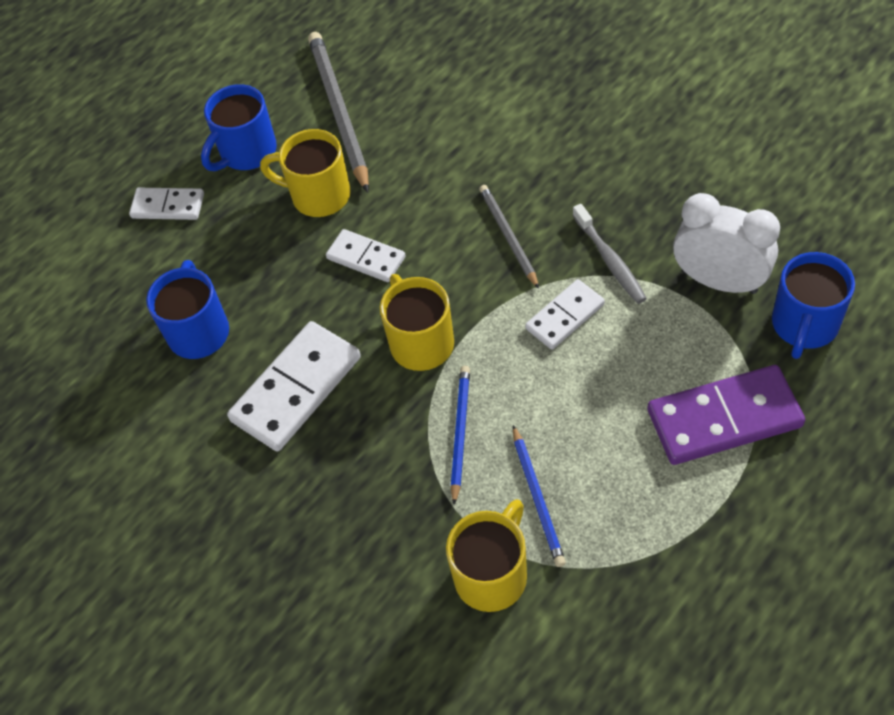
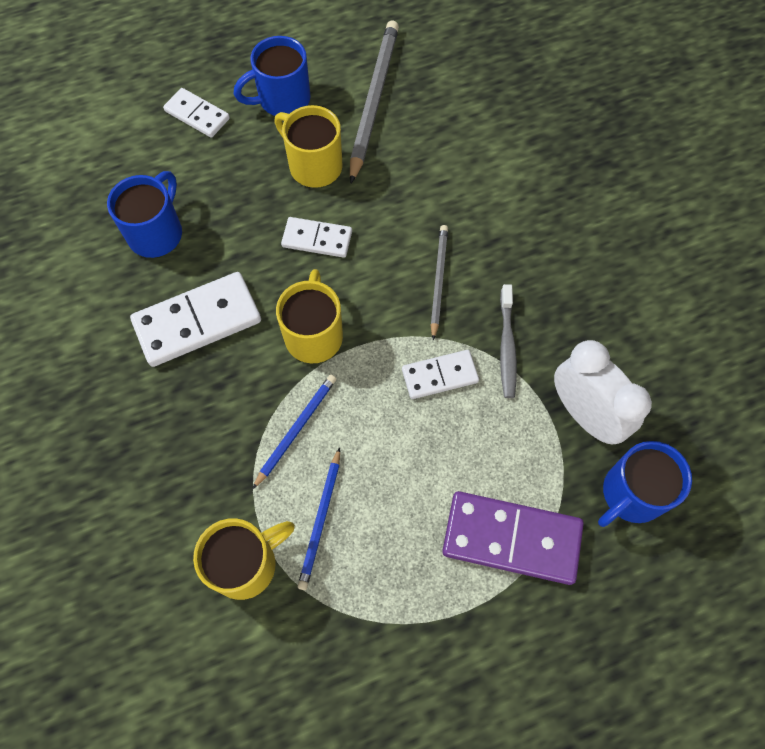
camera: 20 degrees right, 10 degrees up
(366, 258) = (317, 239): white domino -> white domino turned 45 degrees counterclockwise

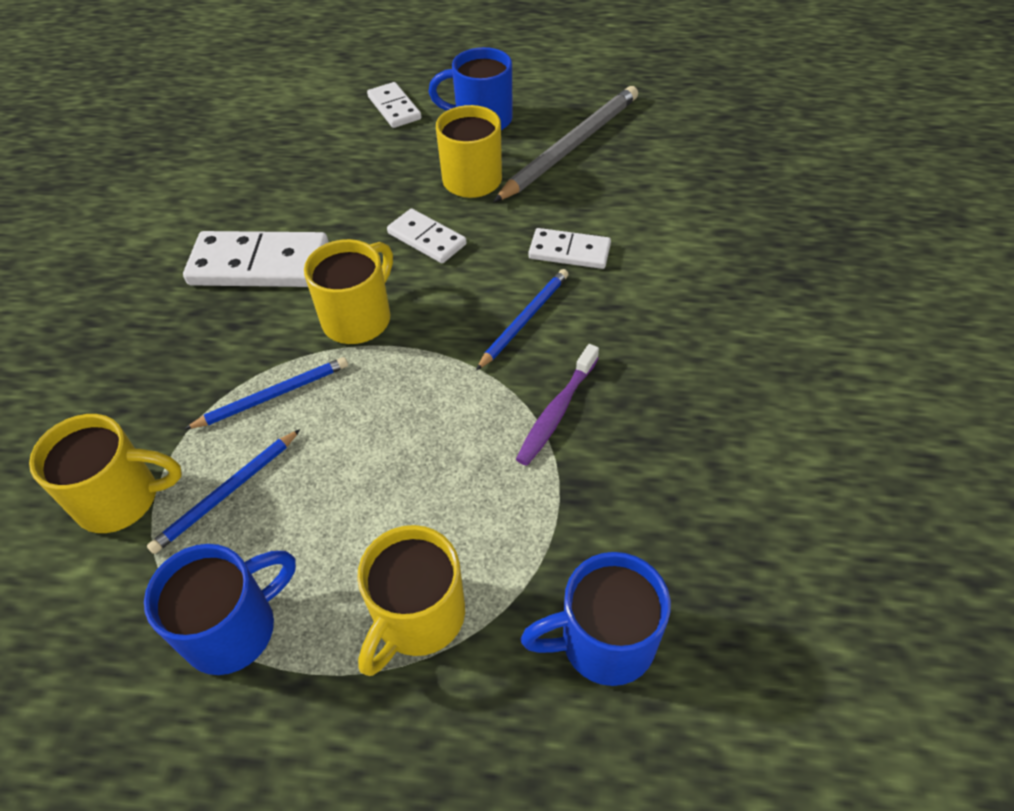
camera: 30 degrees right, 15 degrees down
(157, 233) = (284, 182): blue mug -> blue mug (234, 628)
(438, 281) = (524, 320): grey pencil -> blue pencil
(439, 376) = (460, 409): white domino -> white domino (569, 252)
(506, 346) = (557, 411): grey toothbrush -> purple toothbrush
(511, 539) = (417, 618): purple domino -> yellow mug
(585, 414) = (603, 523): white clock -> none

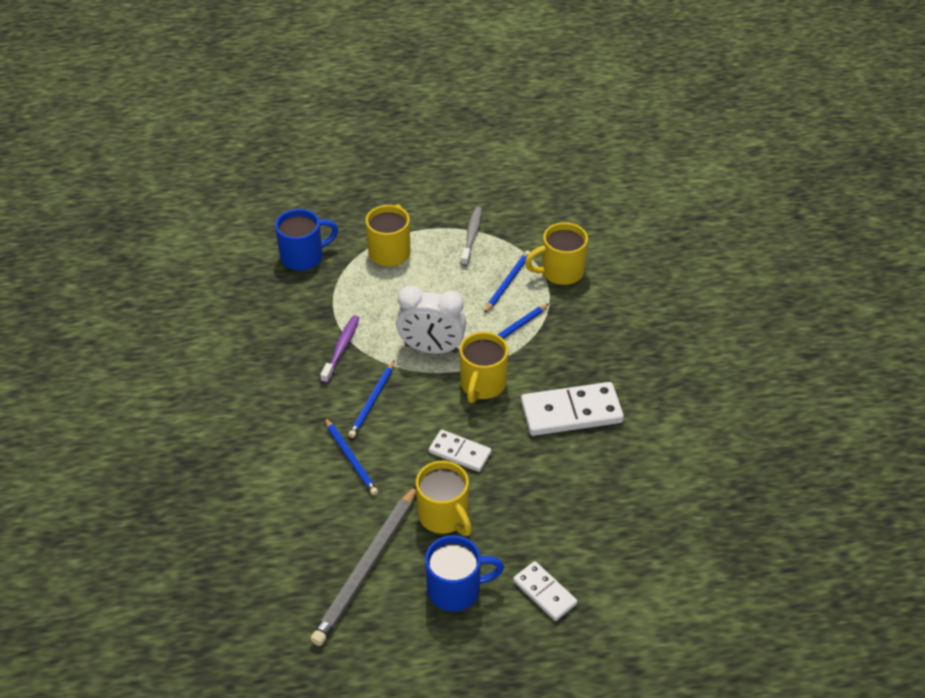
camera: 165 degrees right, 5 degrees down
(234, 628) = (471, 236): blue mug -> grey toothbrush
(411, 386) = (431, 349): none -> white clock
(569, 252) = (351, 458): white domino -> blue pencil

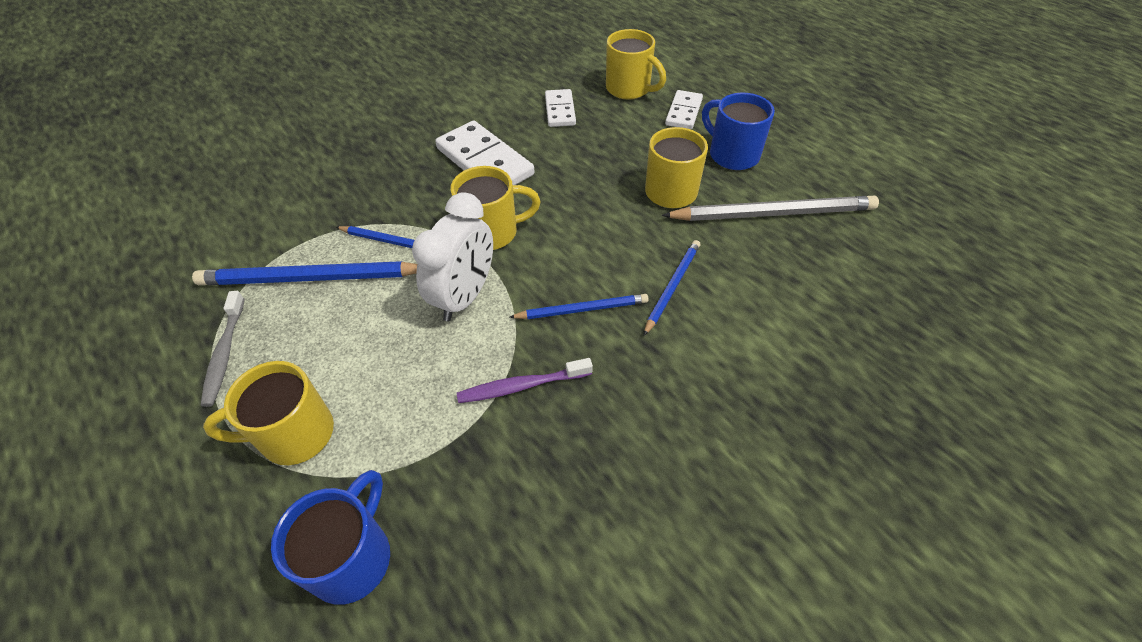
camera: 120 degrees left, 5 degrees up
(304, 257) = (353, 557): blue mug -> blue mug turned 75 degrees clockwise
(431, 349) = (465, 296): white clock -> white clock turned 45 degrees clockwise
(460, 452) = (593, 211): white domino -> white domino (560, 110)
(471, 236) = (225, 353): grey toothbrush -> grey toothbrush turned 75 degrees counterclockwise
(507, 283) = (311, 278): blue pencil -> blue pencil, size x1.75
(560, 272) = (271, 241): yellow mug -> yellow mug (629, 89)

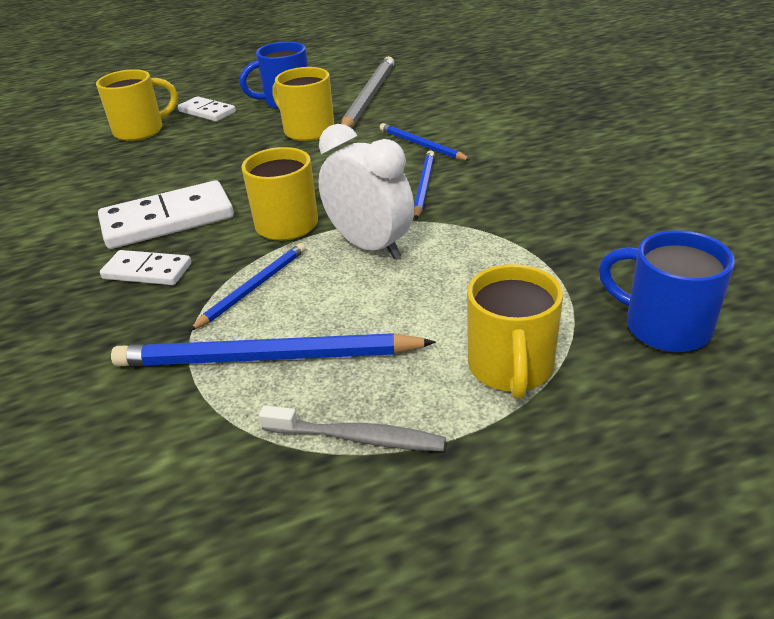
camera: 70 degrees left, 15 degrees down
(311, 278) = (267, 358): blue pencil -> blue pencil turned 75 degrees clockwise
(522, 386) = (498, 223): purple toothbrush -> none
(560, 110) = (130, 169): white domino -> white domino (147, 271)

